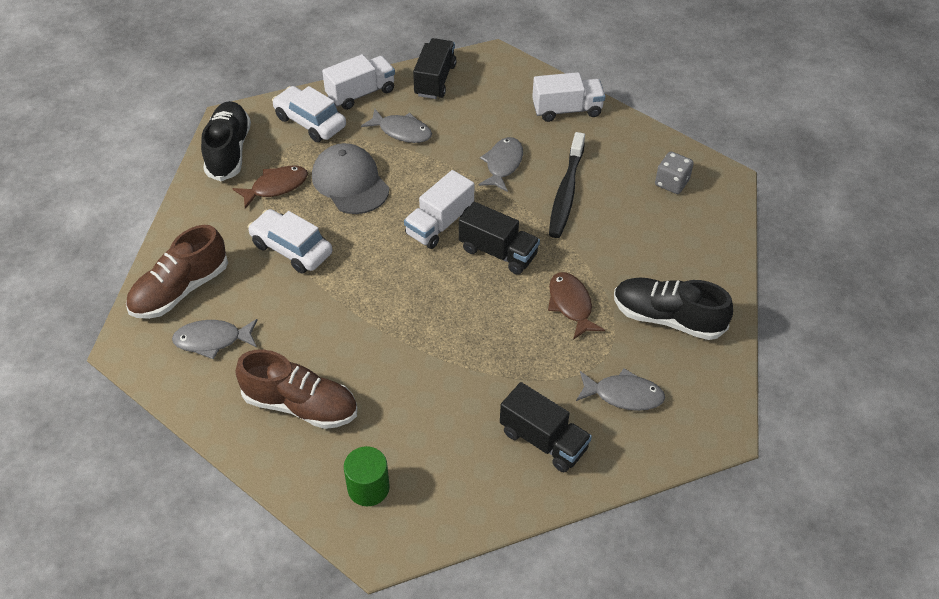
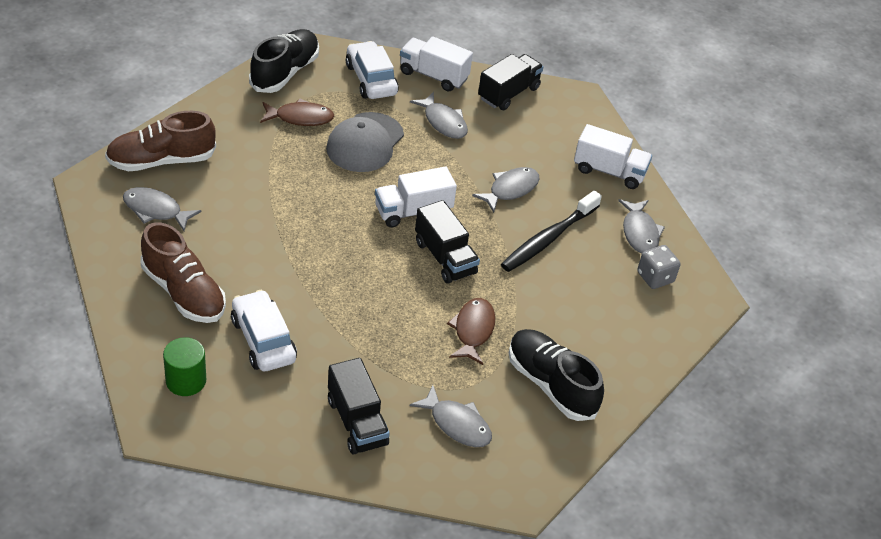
camera: 25 degrees right, 5 degrees down
(291, 249) = (273, 172): white car -> white car (263, 340)
(350, 182) = (365, 143): grey cap -> grey cap turned 150 degrees counterclockwise
(361, 93) = (433, 75): white truck -> white truck turned 150 degrees counterclockwise
(630, 151) = (639, 232): none -> grey fish

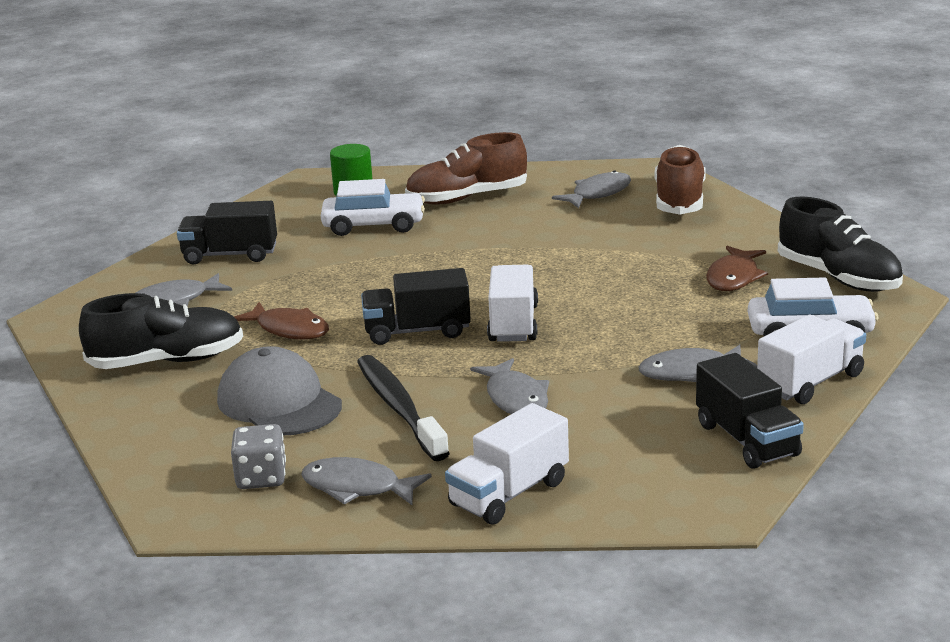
camera: 120 degrees right, 20 degrees down
(365, 143) = (665, 311): grey cap -> grey cap (279, 402)

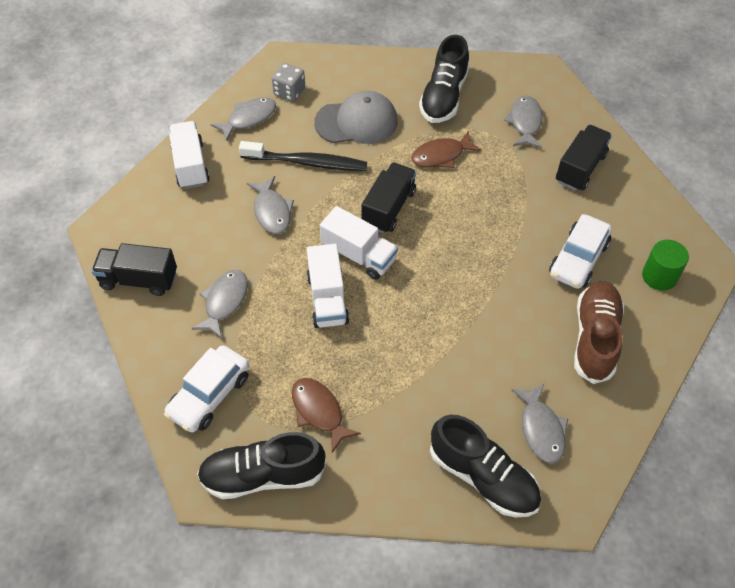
camera: 120 degrees right, 30 degrees up
(515, 398) = (272, 211): grey fish -> grey fish turned 120 degrees counterclockwise
(679, 201) = (483, 477): brown shoe -> black shoe
(810, 382) = (159, 350): white truck -> white truck (327, 299)

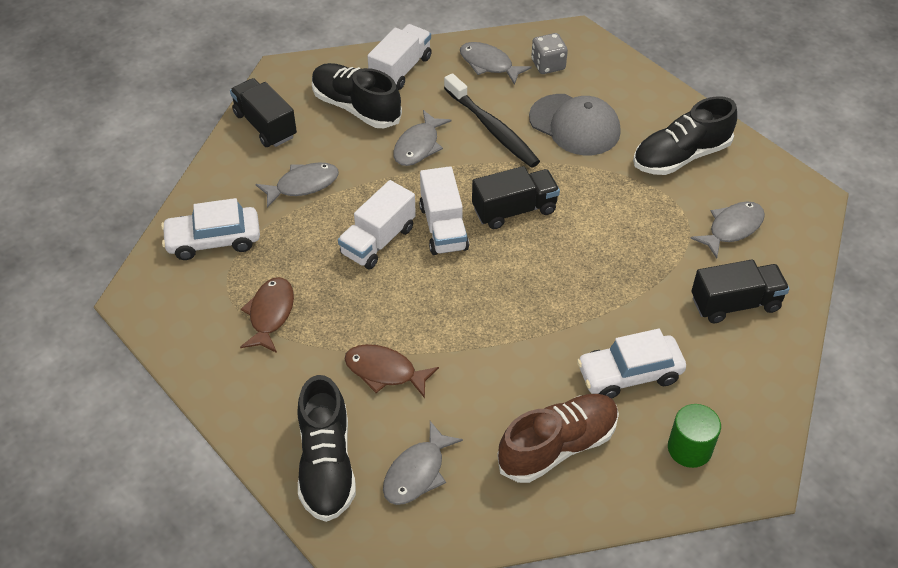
camera: 45 degrees right, 5 degrees down
(249, 118) = (489, 64): grey fish -> grey fish turned 150 degrees counterclockwise
(263, 475) = (180, 323): black shoe -> black shoe (356, 107)
(441, 156) = (614, 201): brown fish -> brown fish (385, 371)

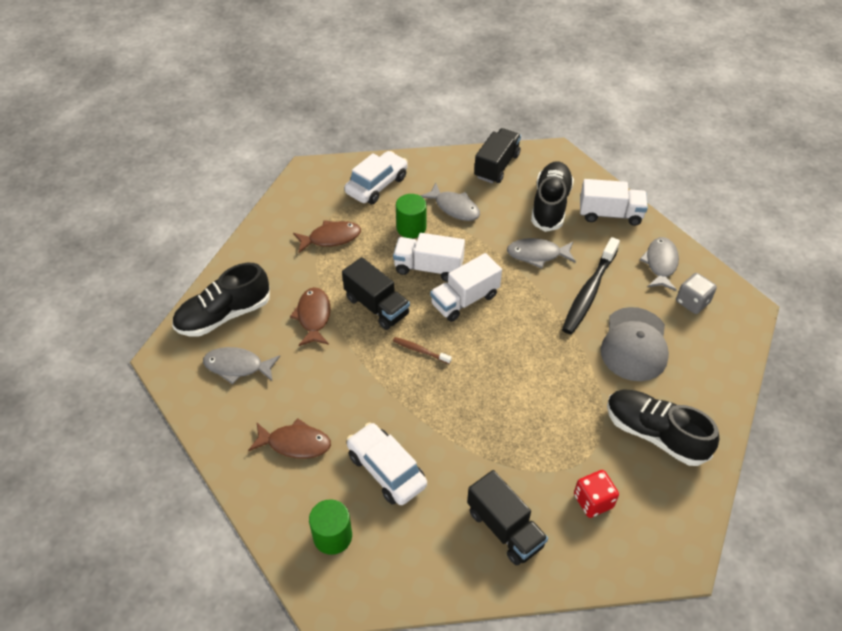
camera: 65 degrees right, 0 degrees up
(213, 240) = (377, 185): white car -> white car turned 75 degrees clockwise
(307, 234) = (411, 228): none -> green cylinder
(491, 290) = (420, 351): none -> brown toothbrush
(514, 210) = (511, 337): black truck -> black truck (376, 306)
(557, 446) = (295, 443): brown shoe -> brown fish
(732, 228) = (593, 501): grey fish -> red dice

